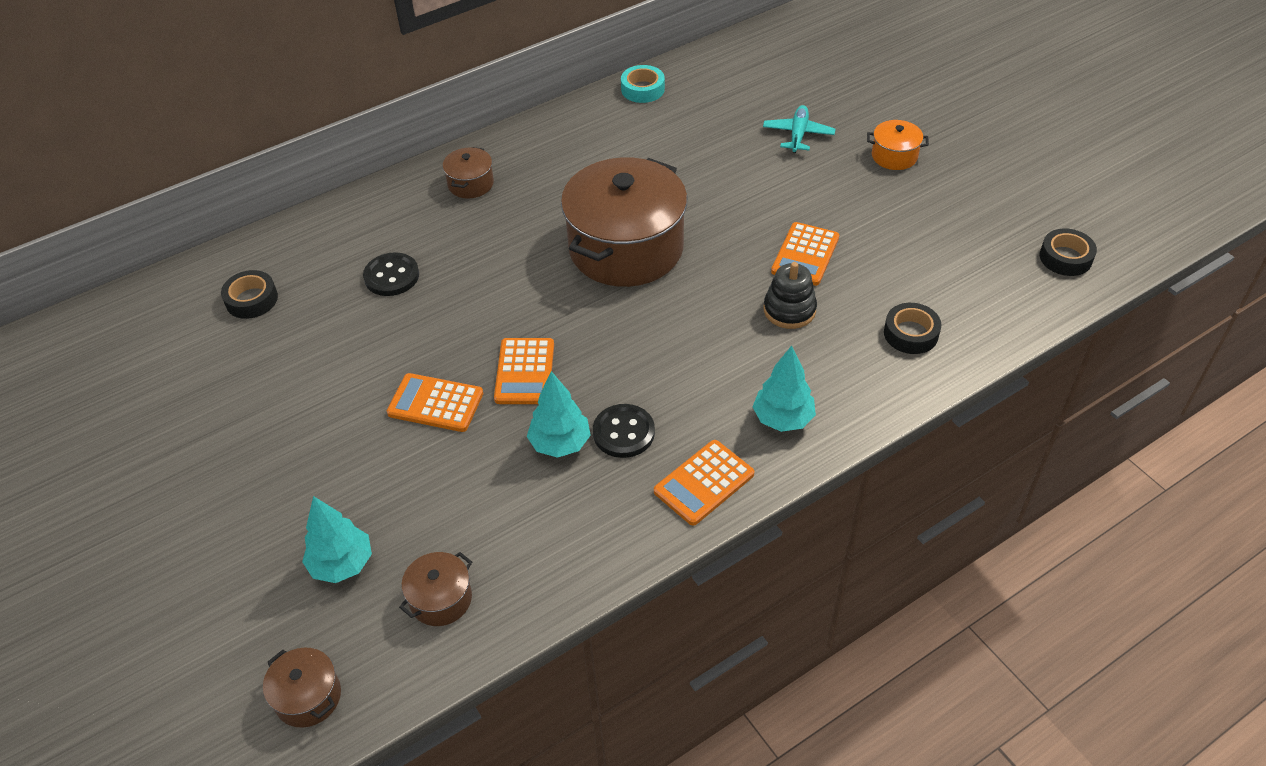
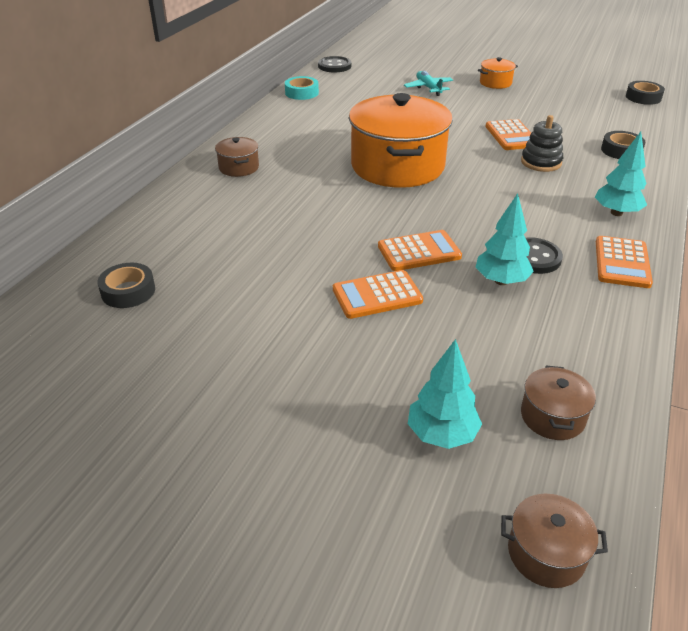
camera: 35 degrees left, 10 degrees down
(391, 276) = (241, 235): black button -> black button (334, 66)
(524, 372) = (419, 252): orange calculator -> orange calculator turned 75 degrees counterclockwise
(626, 248) = (397, 166): brown pot -> orange pot

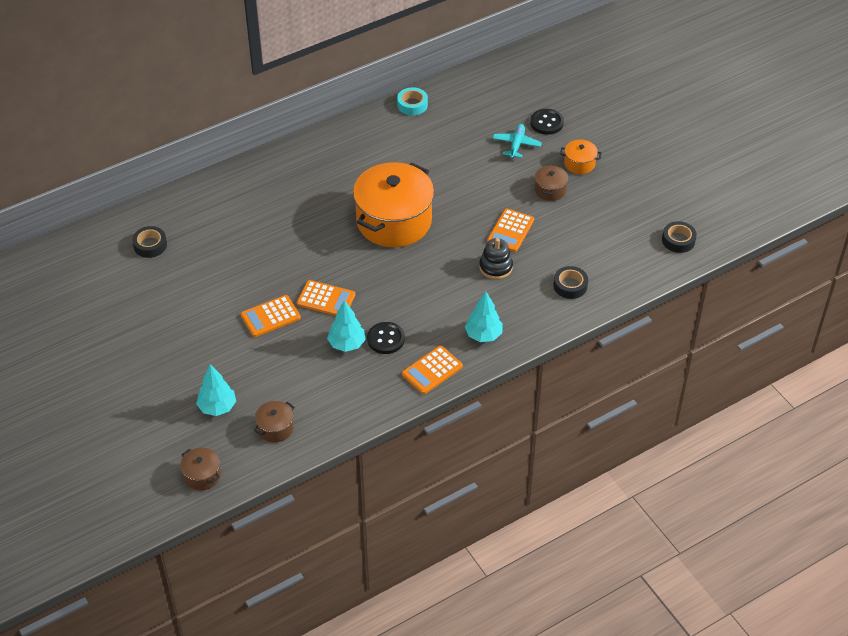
camera: 35 degrees right, 10 degrees up
(239, 167) = (292, 171): brown pot -> brown pot (550, 190)
(334, 66) = (474, 79): black button -> black button (546, 123)
(377, 295) = (270, 316): orange calculator -> orange calculator turned 45 degrees counterclockwise

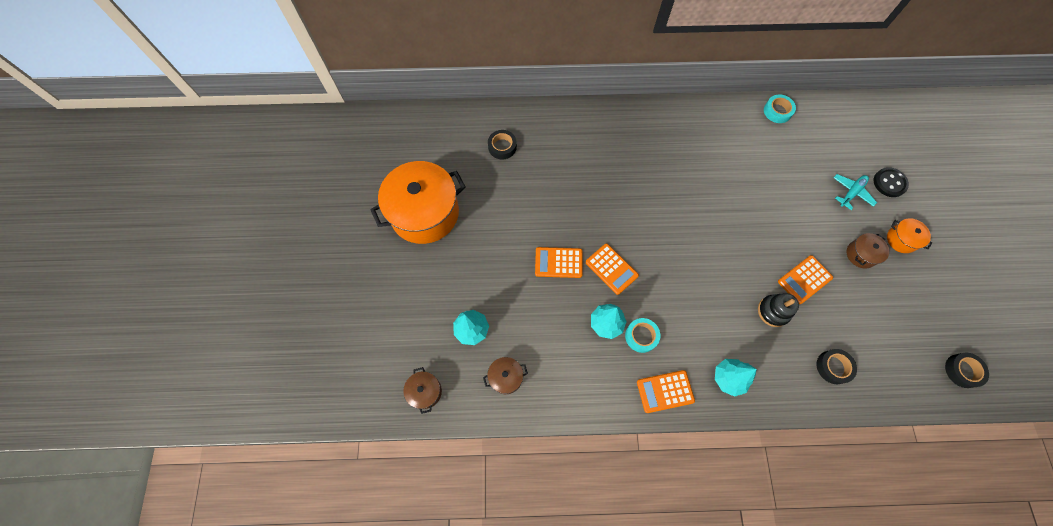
camera: 30 degrees right, 20 degrees up
(386, 339) = (641, 336): black button -> turquoise tape
(394, 221) = (706, 219): orange pot -> orange pot (424, 213)

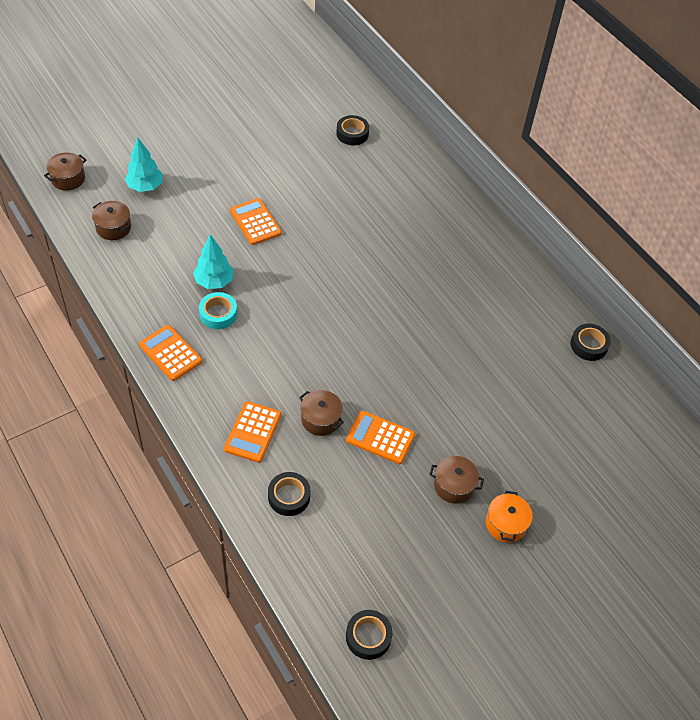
camera: 55 degrees right, 15 degrees down
(424, 213) = (240, 109): orange pot -> none
(611, 269) = (276, 265): orange calculator -> orange calculator (253, 432)
(728, 378) = (217, 402): turquoise tree -> none
(773, 311) = (320, 419): black stacking toy -> brown pot
(777, 111) = (588, 345): turquoise tape -> black tape
(851, 193) = (532, 452): turquoise plane -> none
(889, 183) = (579, 490): black button -> none

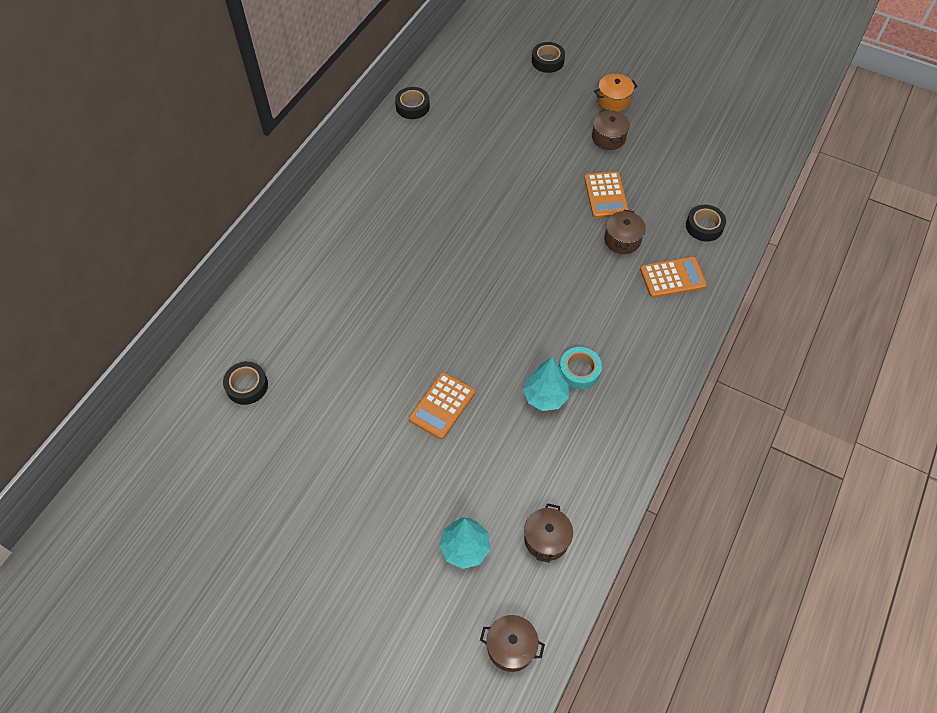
camera: 115 degrees left, 5 degrees up
(170, 353) = (651, 383): orange calculator -> none
(368, 637) = (758, 137): black tape -> black tape (547, 61)

